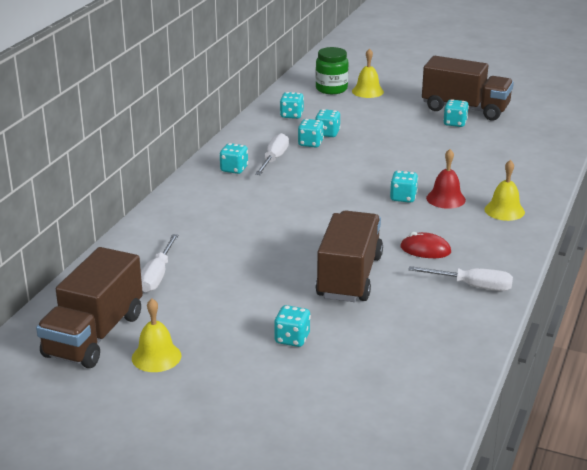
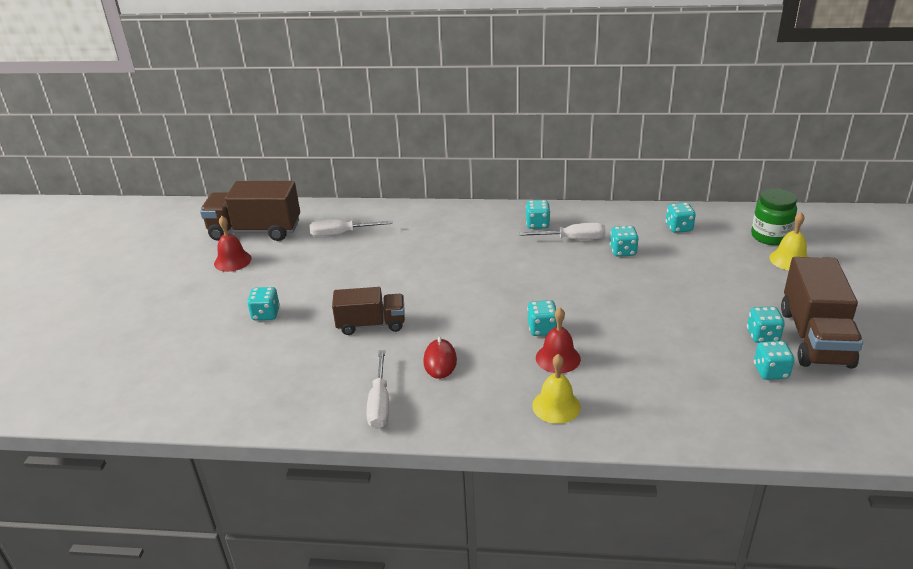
camera: 75 degrees right, 5 degrees up
(156, 357) = (232, 261): yellow bell -> red bell
(327, 133) = (654, 256): turquoise dice -> turquoise dice (770, 372)
(349, 277) = (371, 324): brown truck -> brown truck, size x0.64

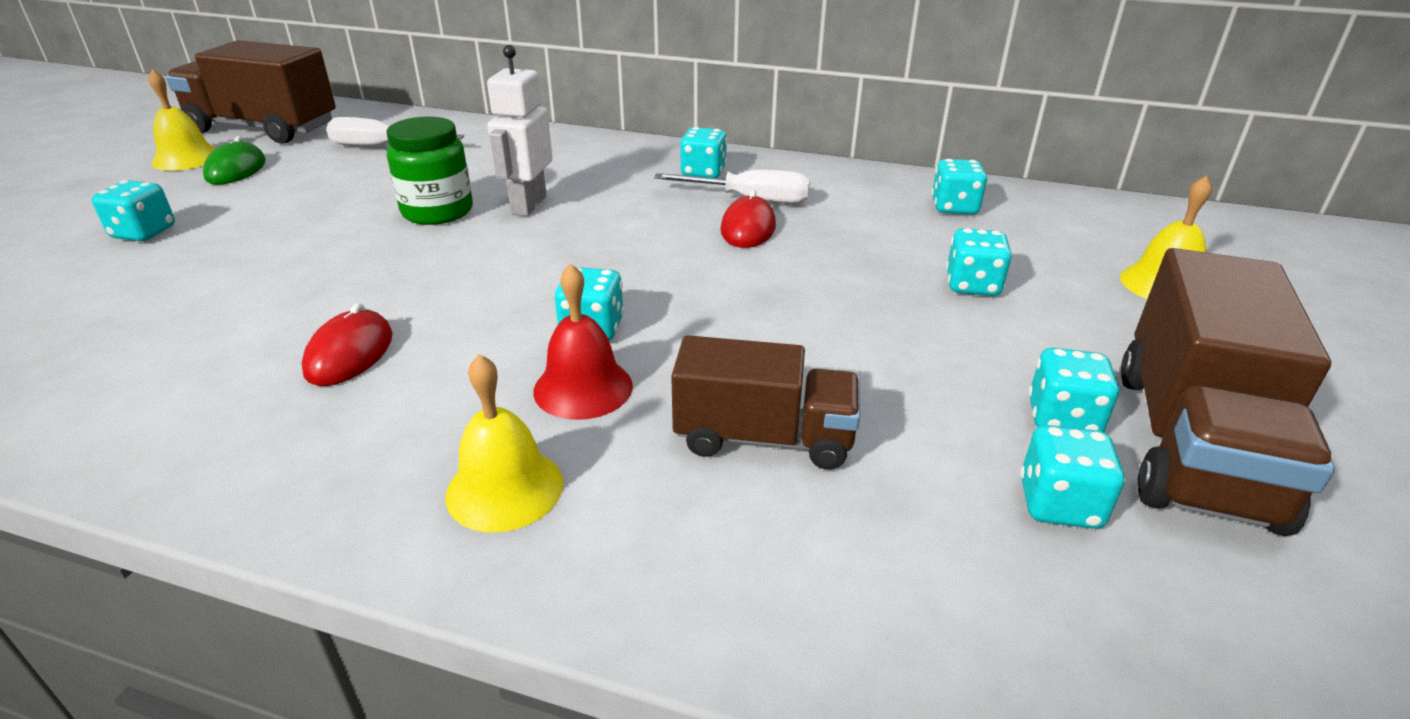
camera: 10 degrees right, 0 degrees up
(232, 261) = (186, 158): red bell -> yellow bell
(271, 264) = (236, 170): none -> green mouse
(371, 324) = (293, 273): brown truck -> brown truck (763, 438)
(380, 403) = (157, 413): white screwdriver -> none
(458, 262) = (528, 205): none -> white robot
(582, 258) = (748, 228): none -> red mouse
(623, 251) = (830, 228): turquoise dice -> turquoise dice (972, 285)
(770, 236) = (1131, 242): green jar -> green jar (437, 212)

